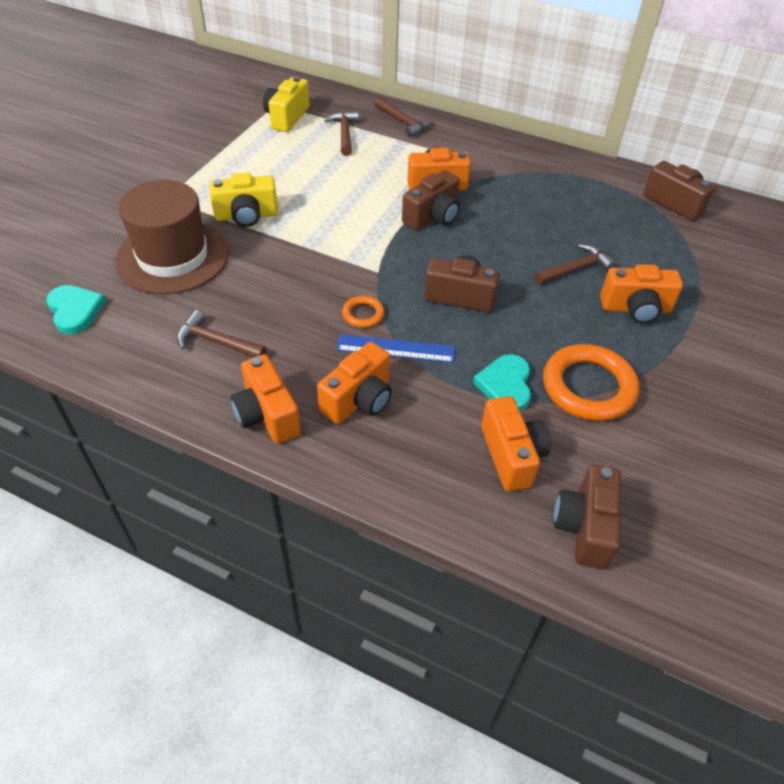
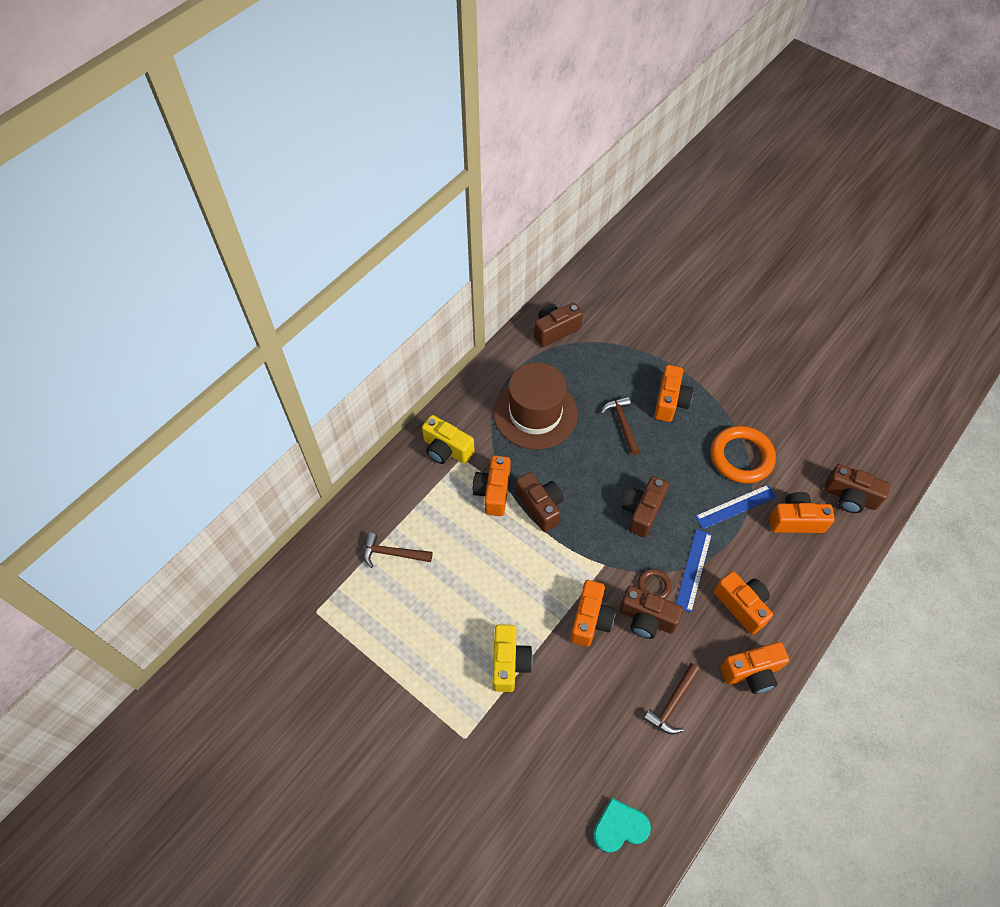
camera: 75 degrees left, 10 degrees up
(173, 257) = (558, 735): brown hat -> brown hat (535, 413)
(287, 117) = (346, 604): yellow camera -> yellow camera (446, 449)
(307, 267) = (590, 619): none -> orange camera
(318, 311) = (646, 619): none -> brown camera
(363, 314) = (653, 586): orange ring -> brown ring
(403, 122) = (386, 496): brown hammer -> none
(505, 385) = (735, 506): turquoise heart -> blue ruler

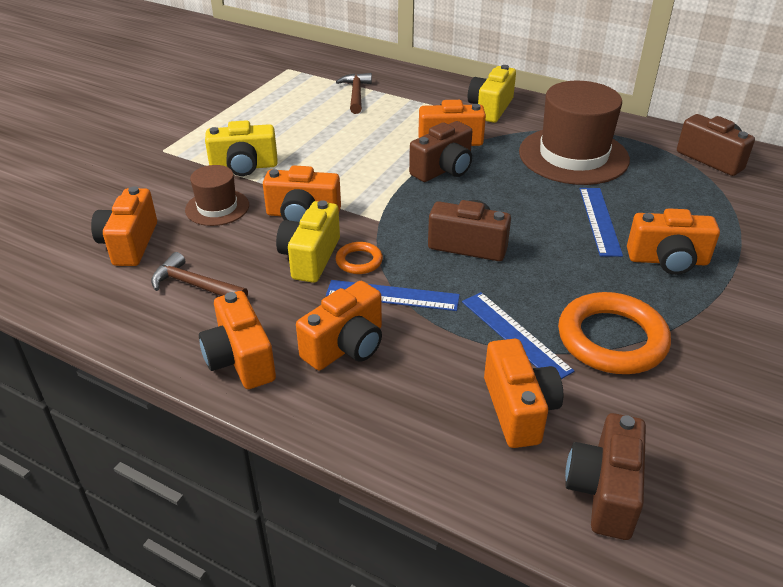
camera: 80 degrees right, 20 degrees down
(571, 686) = (217, 207): none -> brown hat
(614, 757) = (130, 244): none -> orange camera
(620, 827) = (48, 252): turquoise heart -> none
(622, 424) = (599, 221): brown hammer -> blue ruler
(646, 619) = (310, 258): brown camera -> yellow camera
(653, 586) = (359, 261): brown ring -> orange ring

